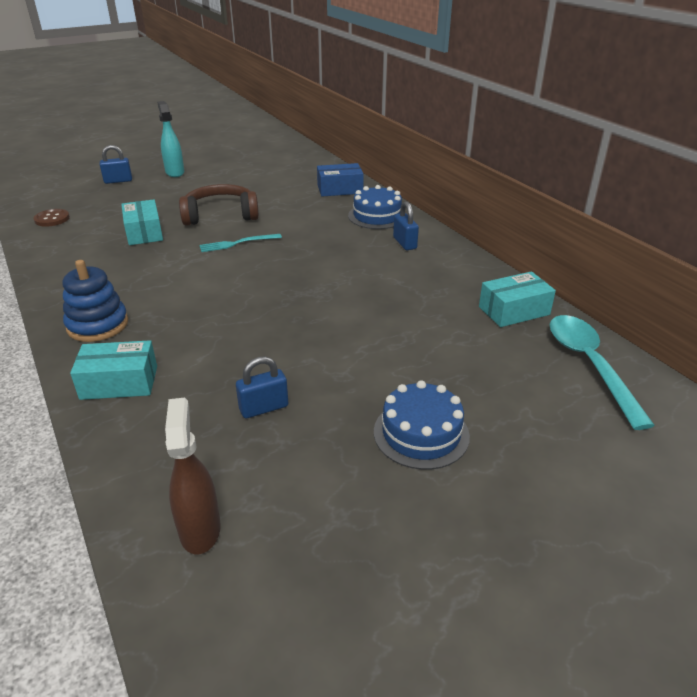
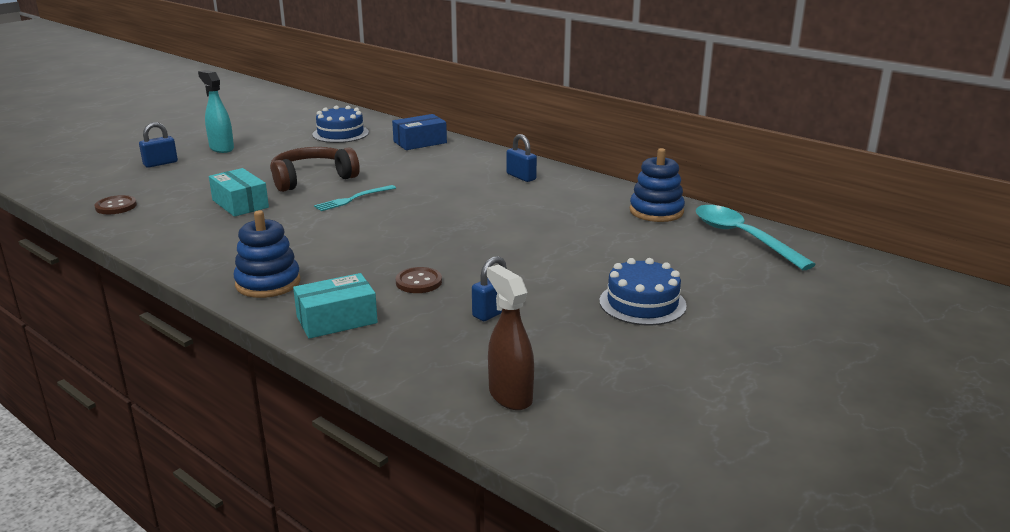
camera: 20 degrees left, 10 degrees down
(222, 353) = (419, 282): none -> brown button
(377, 216) = (476, 159): blue cake -> blue cake (340, 133)
(514, 310) = (656, 211): turquoise box -> blue stacking toy

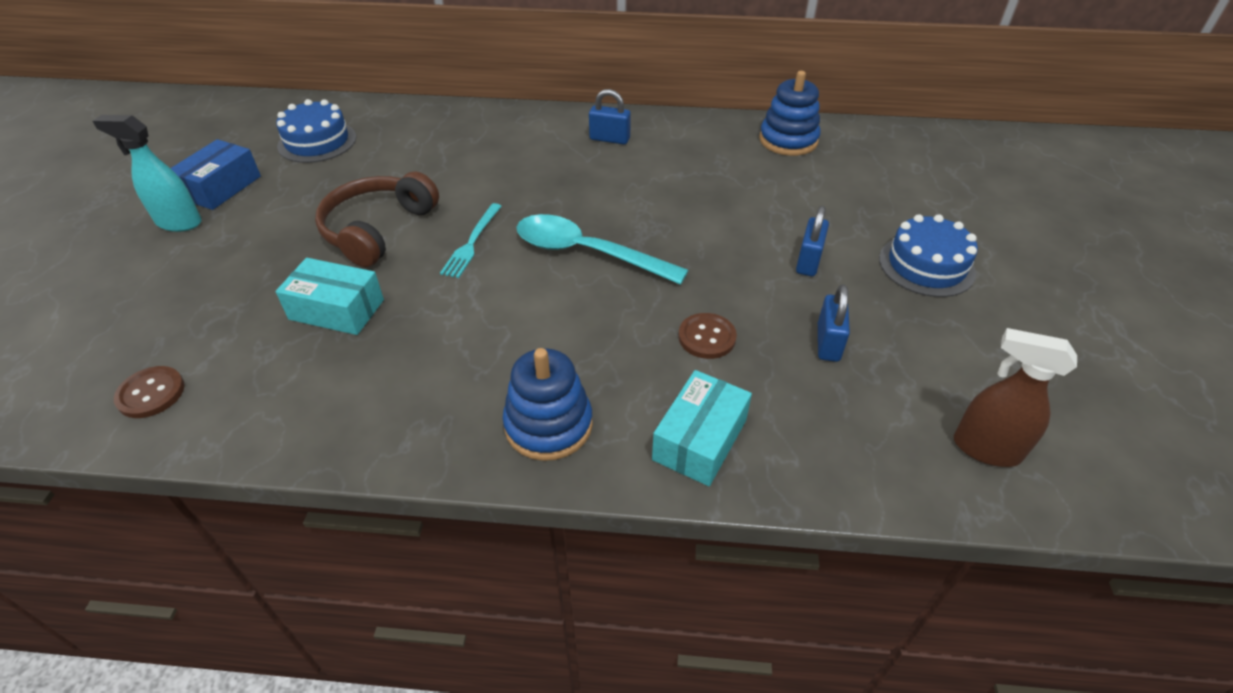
camera: 35 degrees left, 20 degrees up
(160, 163) = (116, 284): blue padlock -> blue padlock (808, 261)
(420, 142) = (434, 124): blue box -> blue box (221, 187)
(742, 238) = (893, 146): turquoise spoon -> turquoise spoon (587, 253)

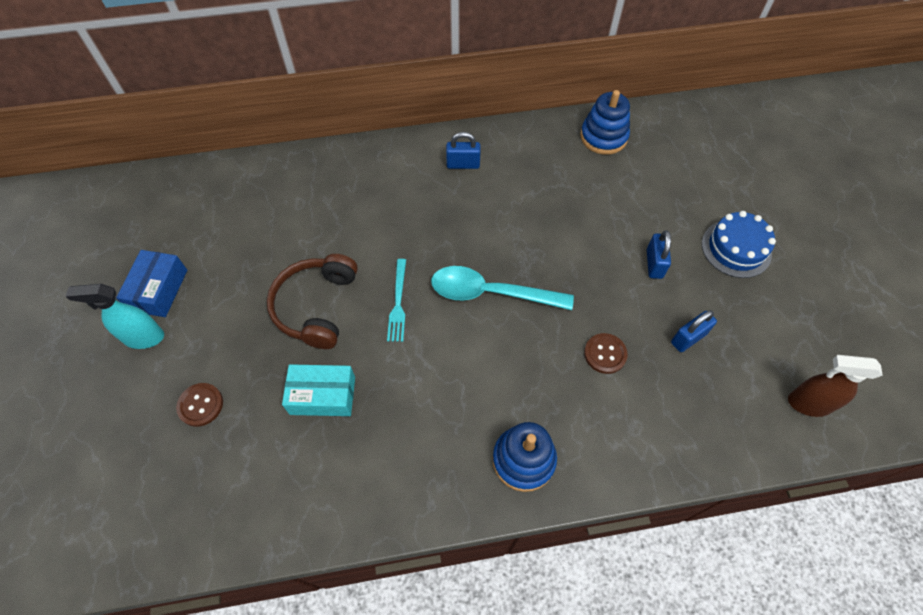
camera: 15 degrees left, 15 degrees up
(151, 393) = (219, 510): brown button -> brown button (200, 405)
(317, 142) = (216, 219): blue cake -> none
(699, 440) = (628, 445): turquoise box -> none
(828, 343) = (688, 338): blue padlock -> blue padlock turned 60 degrees clockwise

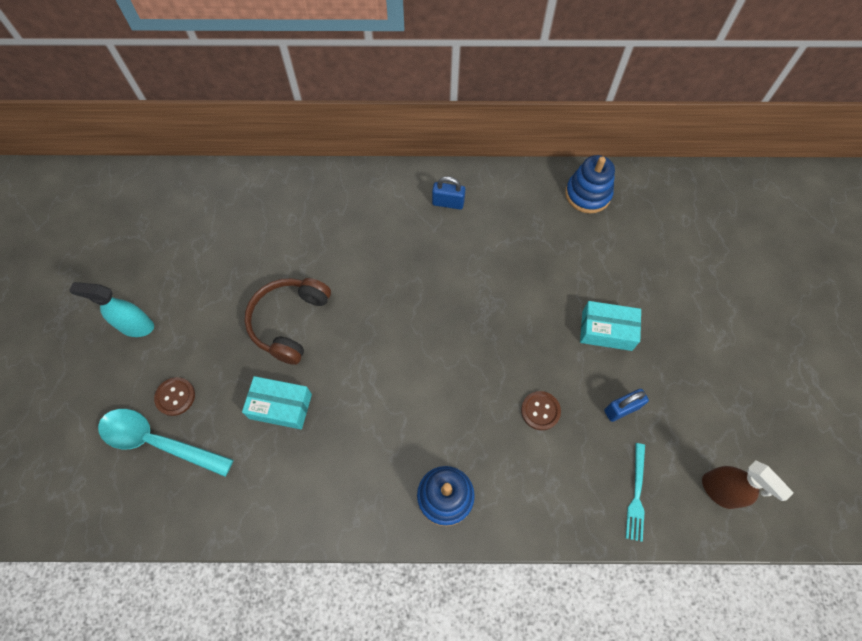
camera: 10 degrees right, 5 degrees up
(159, 290) = (156, 284): blue box -> none
(398, 303) = (362, 330): turquoise fork -> turquoise fork (636, 495)
(491, 293) = (448, 335): turquoise spoon -> turquoise spoon (158, 442)
(654, 264) = (606, 331): blue padlock -> turquoise box
(736, 248) = (689, 328): blue cake -> none
(808, 403) = (719, 491): brown spray bottle -> brown spray bottle turned 150 degrees counterclockwise

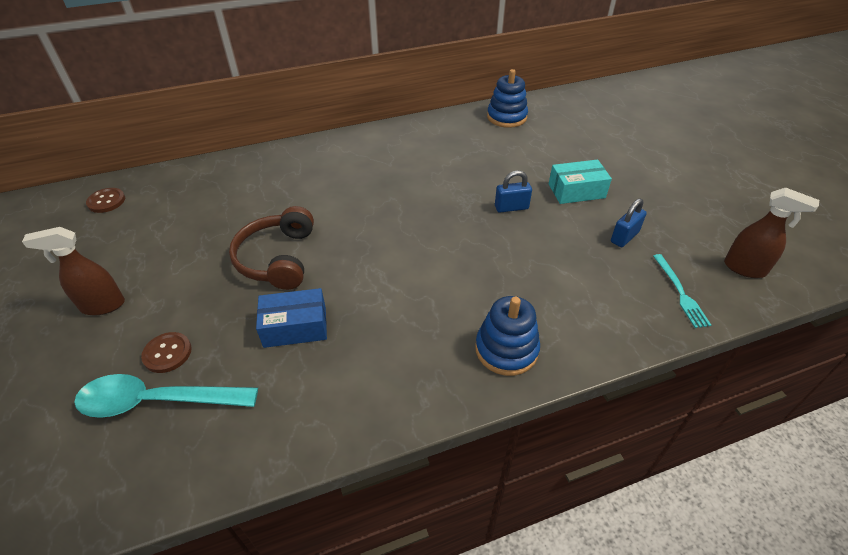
camera: 20 degrees left, 20 degrees down
(136, 326) = (102, 306): turquoise spray bottle -> brown spray bottle
(281, 406) = (295, 327): turquoise box -> blue box
(448, 203) = (393, 146): blue padlock -> blue padlock (511, 207)
(540, 411) = (556, 258): brown button -> brown button (106, 201)

